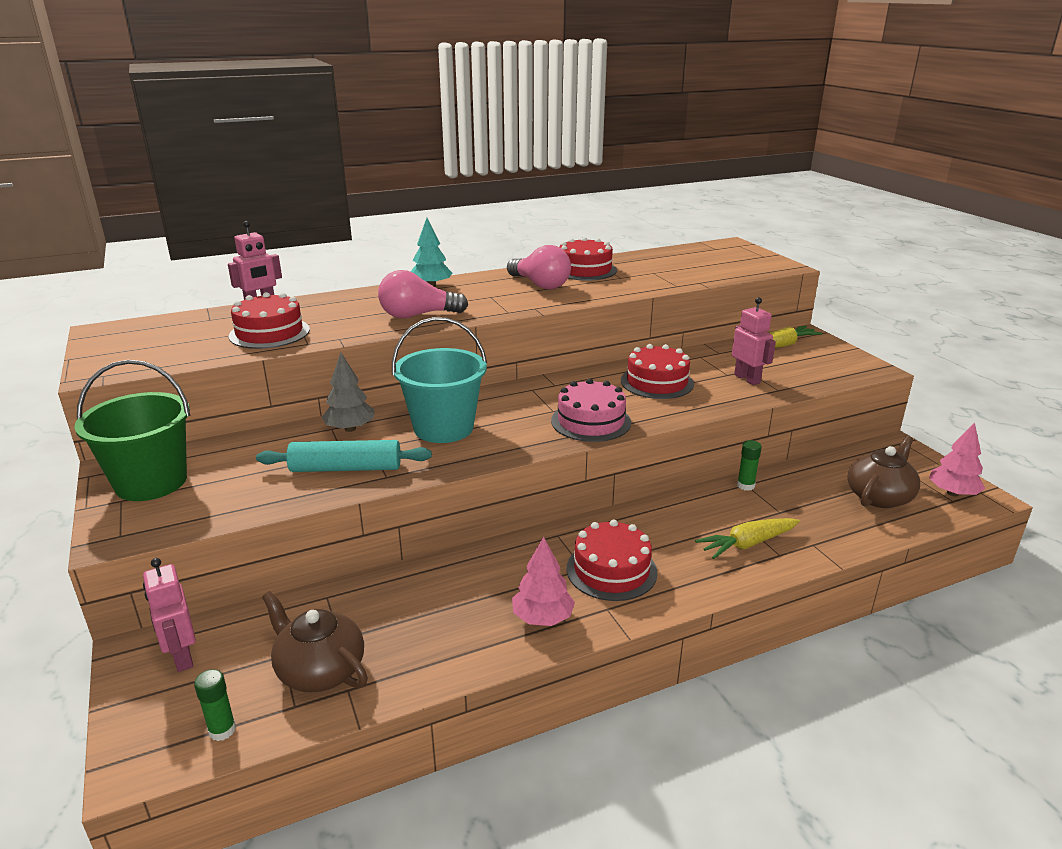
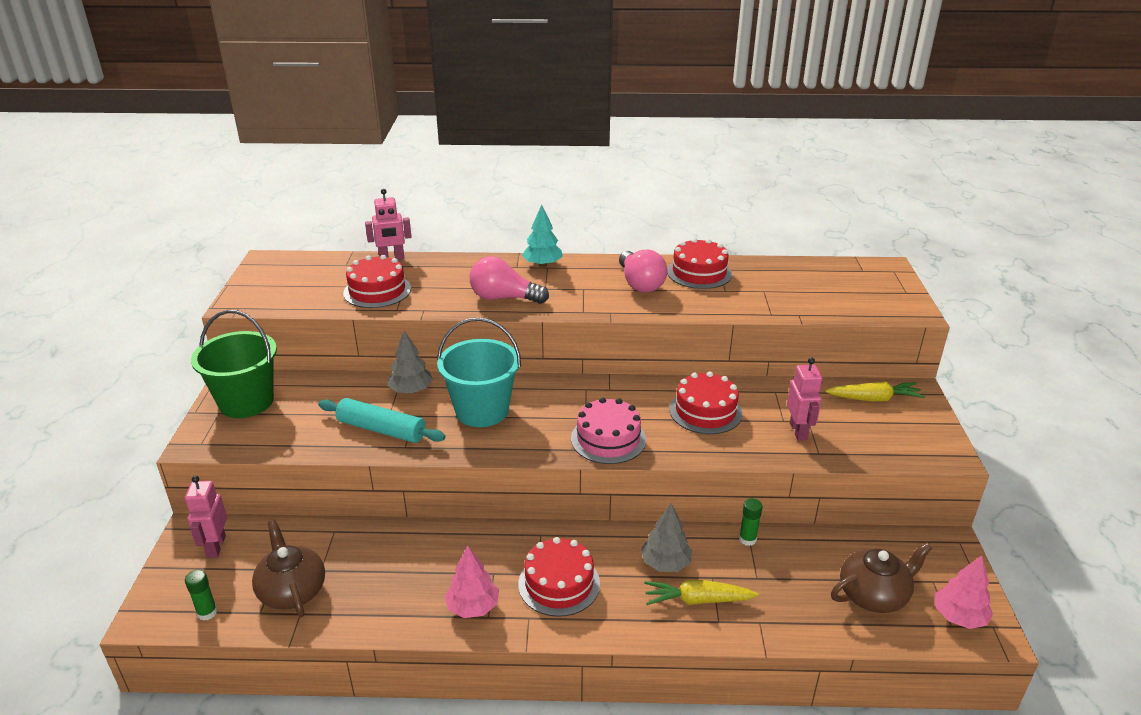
camera: 25 degrees right, 5 degrees up
(694, 524) = (665, 563): none -> grey tree

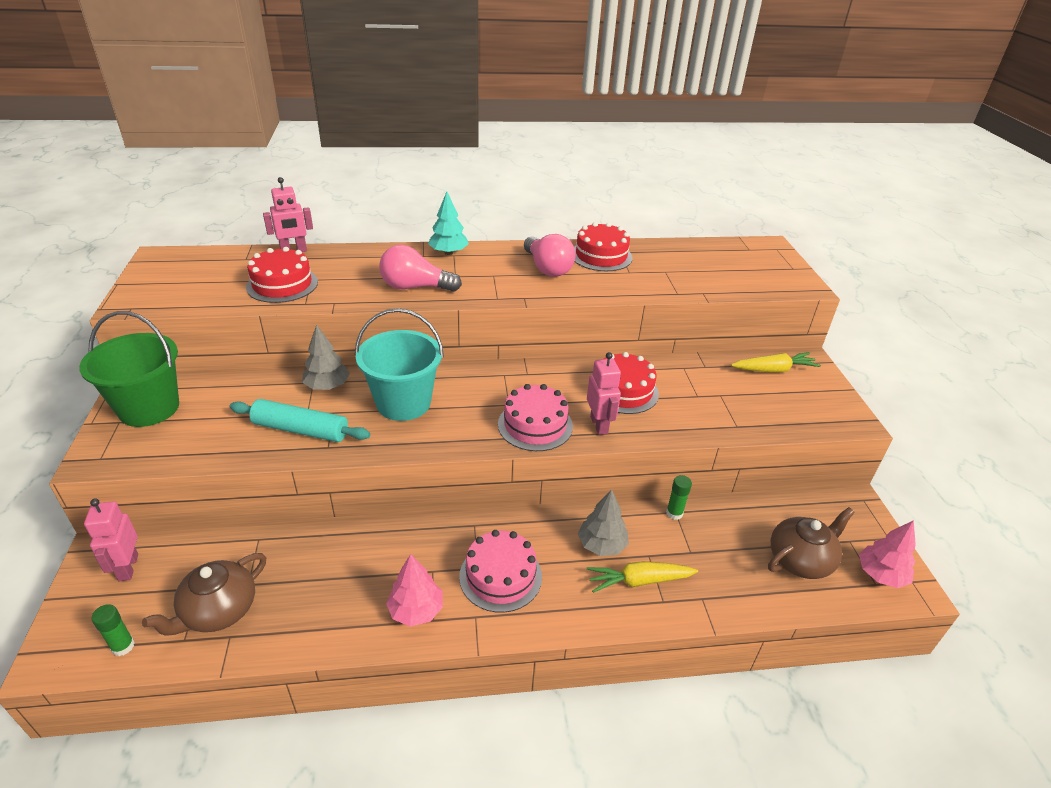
camera: 10 degrees left, 5 degrees up
(292, 590) = (218, 611): brown teapot -> brown teapot turned 105 degrees counterclockwise
(559, 583) = (500, 576): red cake -> pink cake
(798, 431) = (714, 405): pink robot -> pink robot (599, 425)

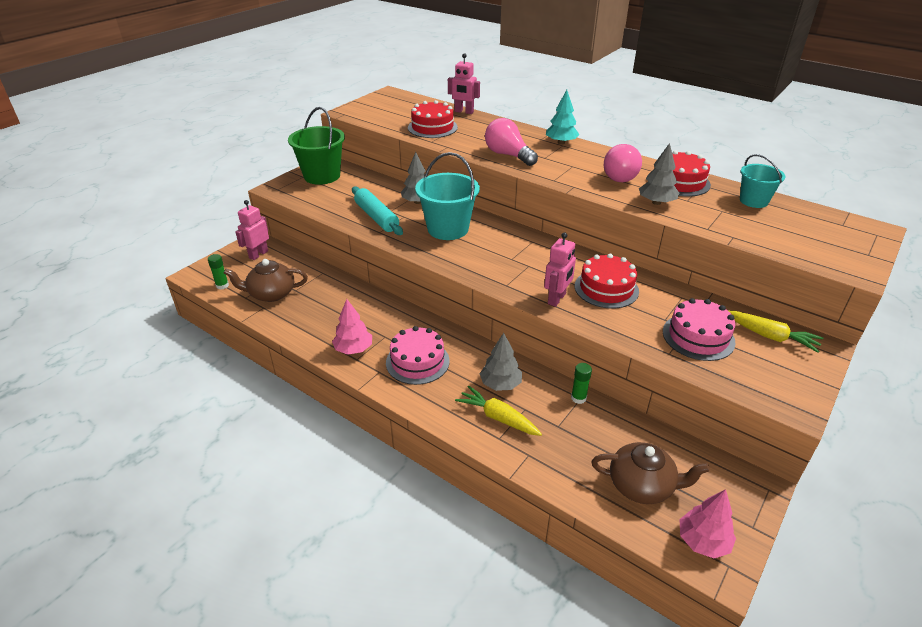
camera: 45 degrees right, 0 degrees up
(535, 425) = (512, 278): pink cake -> pink cake (698, 337)
(610, 284) = (656, 202): none -> grey tree
(673, 252) = (753, 201): none -> turquoise bucket

